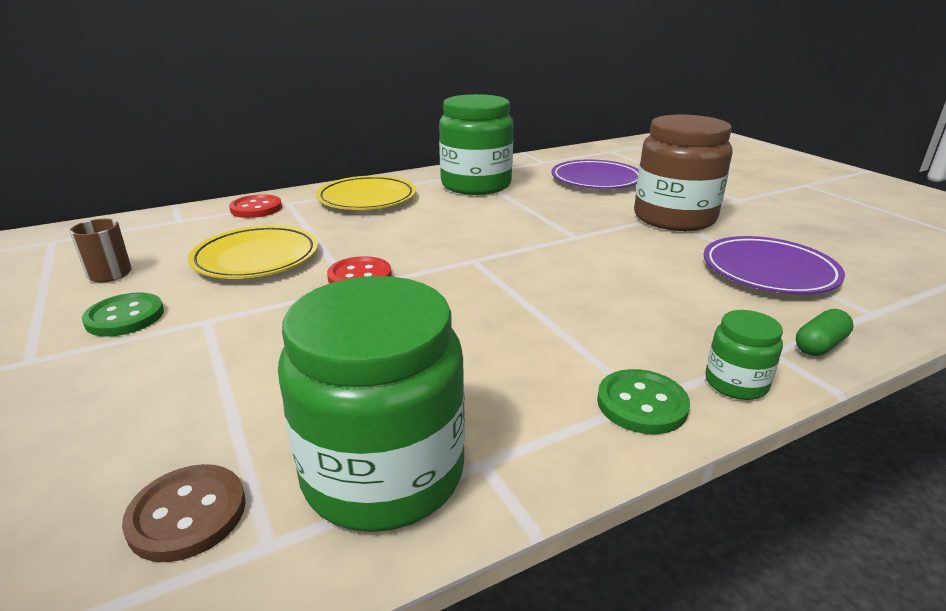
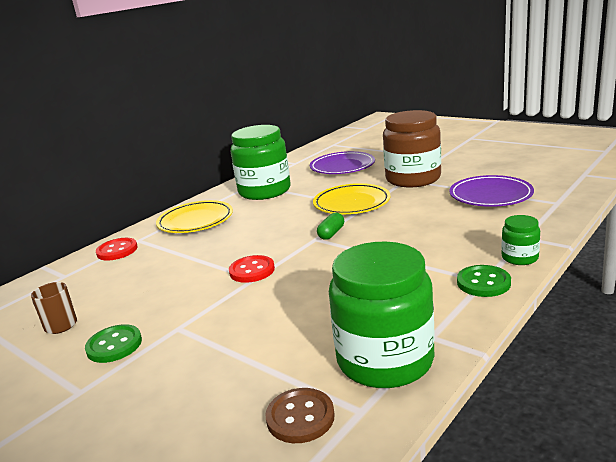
camera: 20 degrees left, 5 degrees down
(256, 258) = (162, 282): yellow plate -> yellow plate (351, 203)
(819, 345) = (544, 227): green capsule -> green capsule (331, 233)

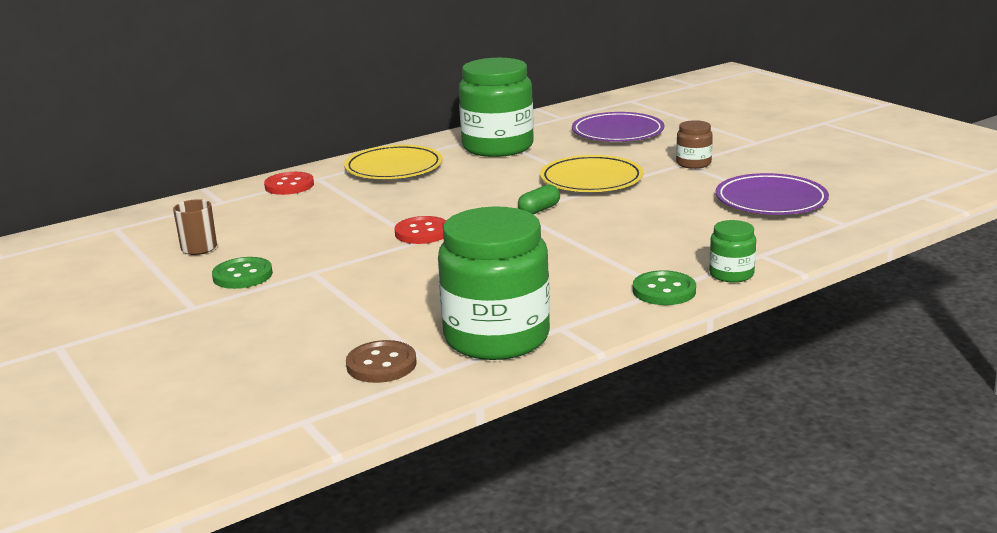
camera: 15 degrees right, 0 degrees up
(413, 179) = (693, 163): brown jar -> brown jar, size x0.46

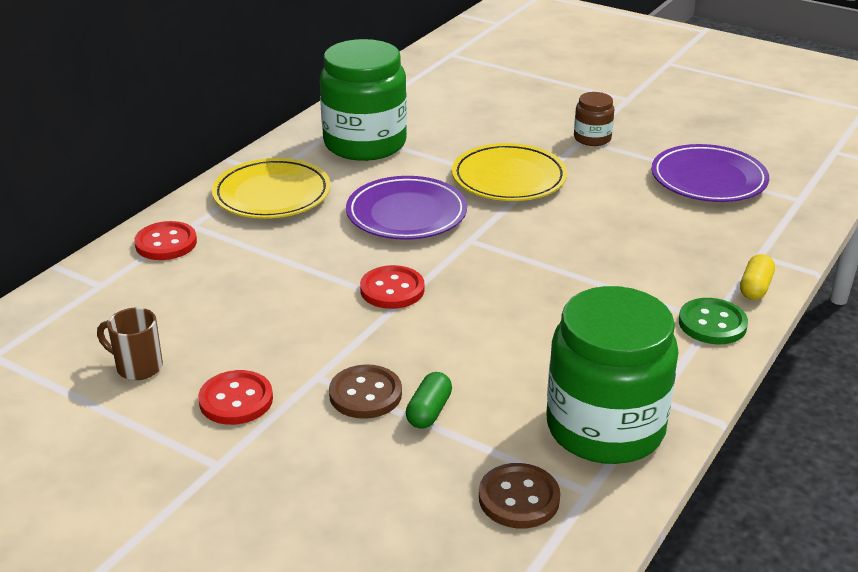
camera: 25 degrees left, 10 degrees up
(242, 275) = (236, 400): green button -> red button
(335, 287) = (365, 394): none -> brown button
(539, 210) = (491, 232): green capsule -> green capsule (429, 411)
(617, 132) = (478, 104): purple plate -> purple plate (406, 214)
(731, 274) = (755, 287): green jar -> yellow capsule

